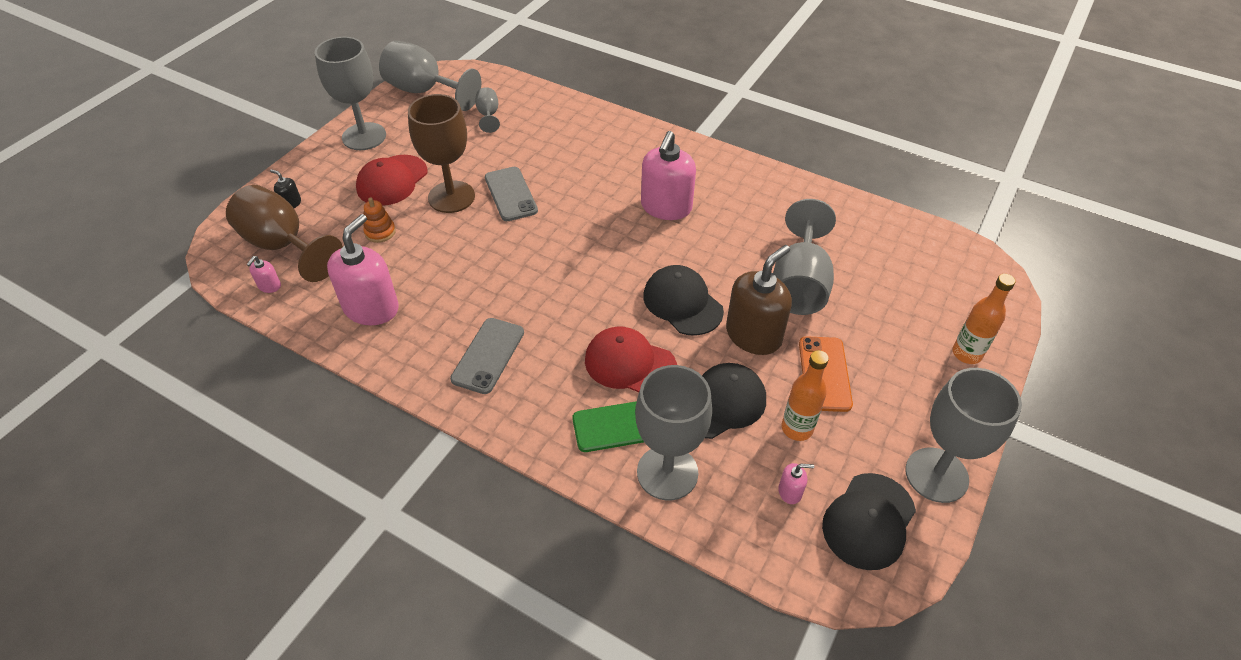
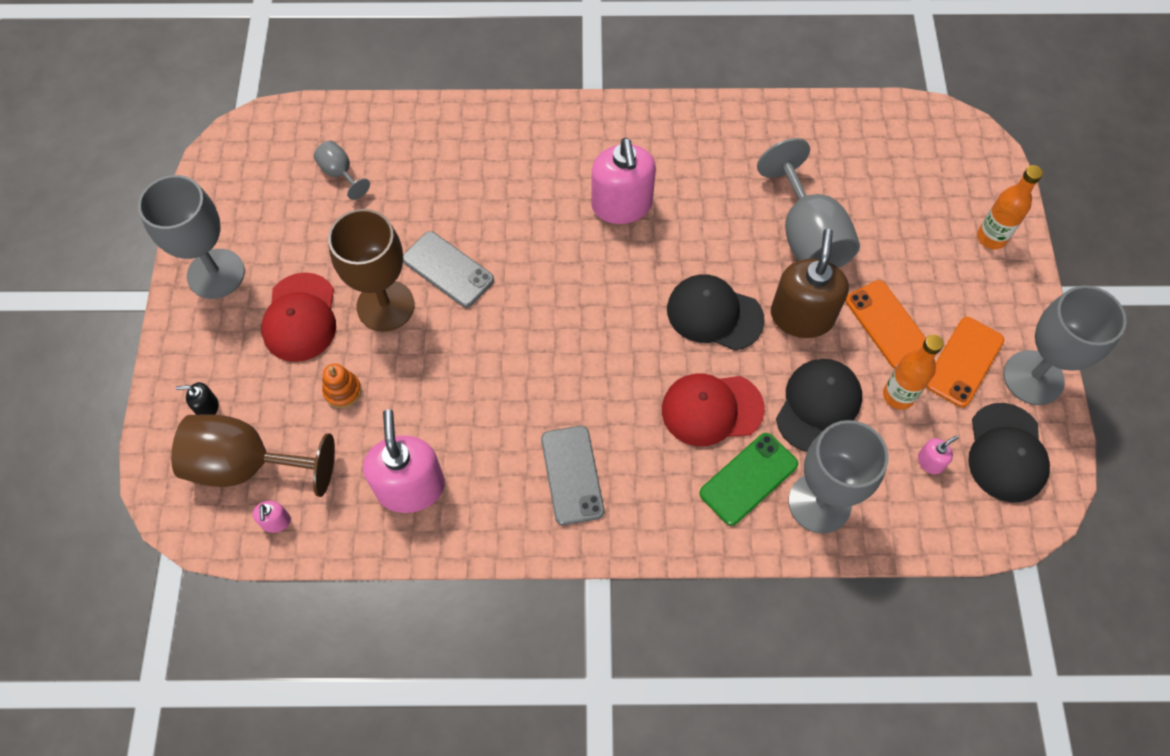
camera: 30 degrees left, 15 degrees up
(424, 91) = (235, 174): grey goblet -> none
(876, 432) = (964, 362): none -> orange phone

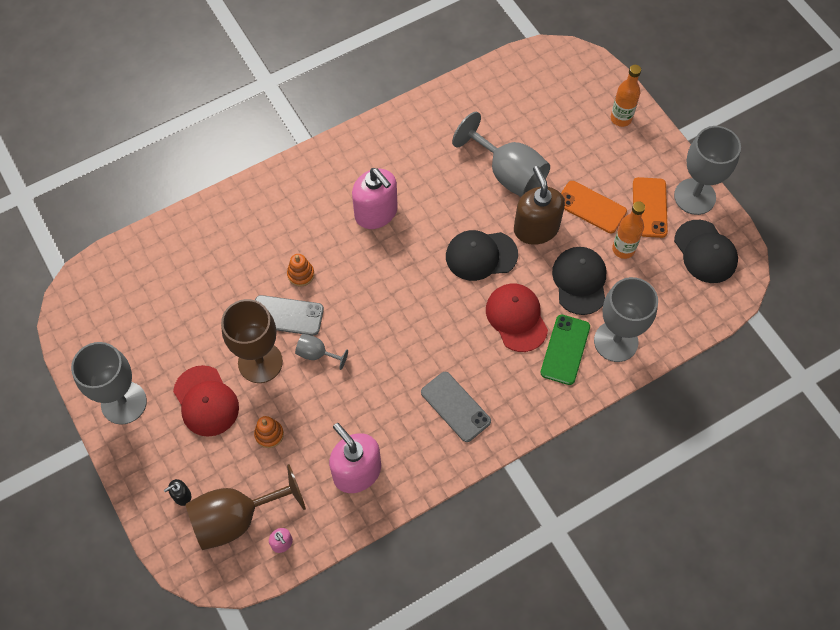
camera: 30 degrees left, 0 degrees up
(340, 173) = (166, 287): grey goblet -> grey goblet (317, 354)
(492, 232) = (301, 274): none -> orange stacking toy
(711, 409) = (516, 318): red cap -> red cap turned 105 degrees clockwise
(930, 462) = (665, 281): pink soap dispenser -> none

